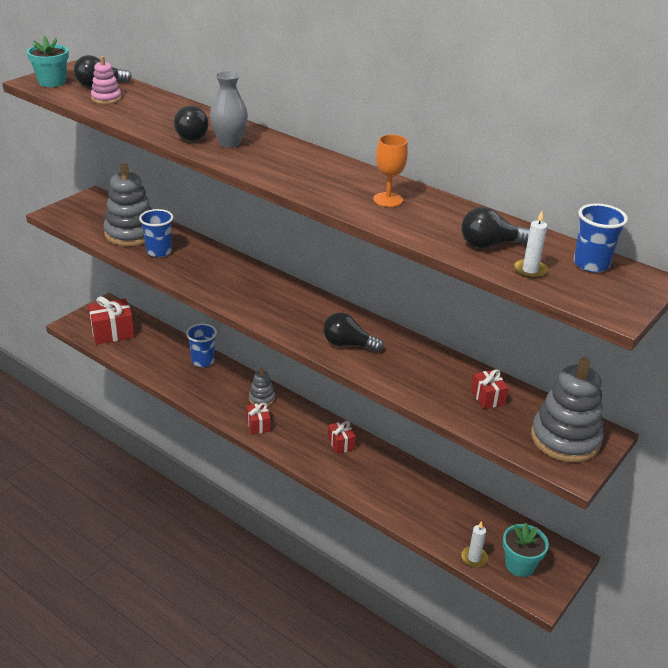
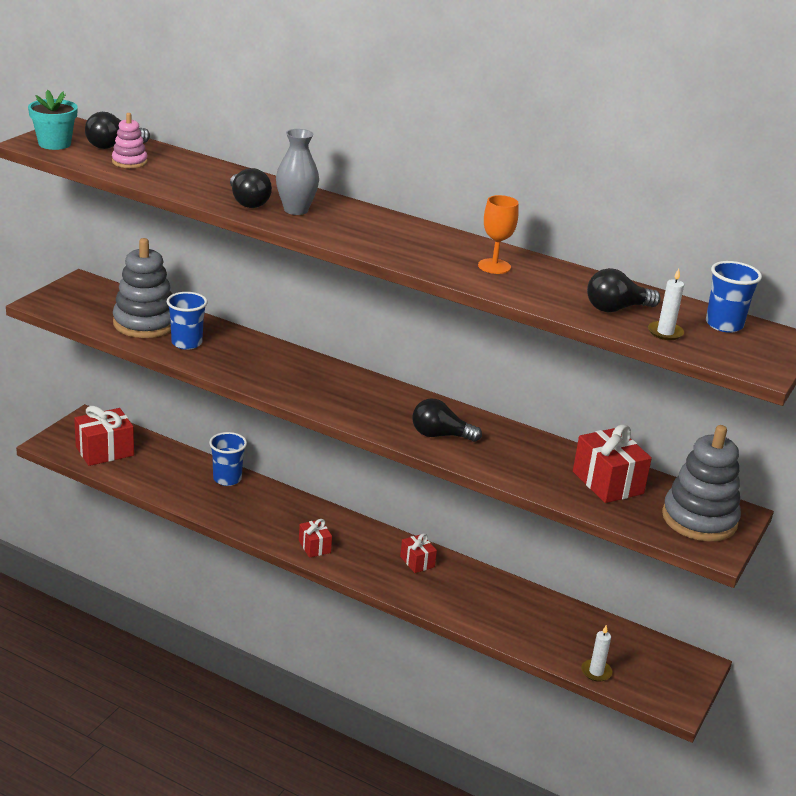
camera: 10 degrees left, 5 degrees down
(262, 398) = (310, 517): grey stacking toy -> none
(487, 397) = (607, 482): red gift -> red gift, size x1.77
(520, 565) = (647, 675): turquoise flower pot -> none

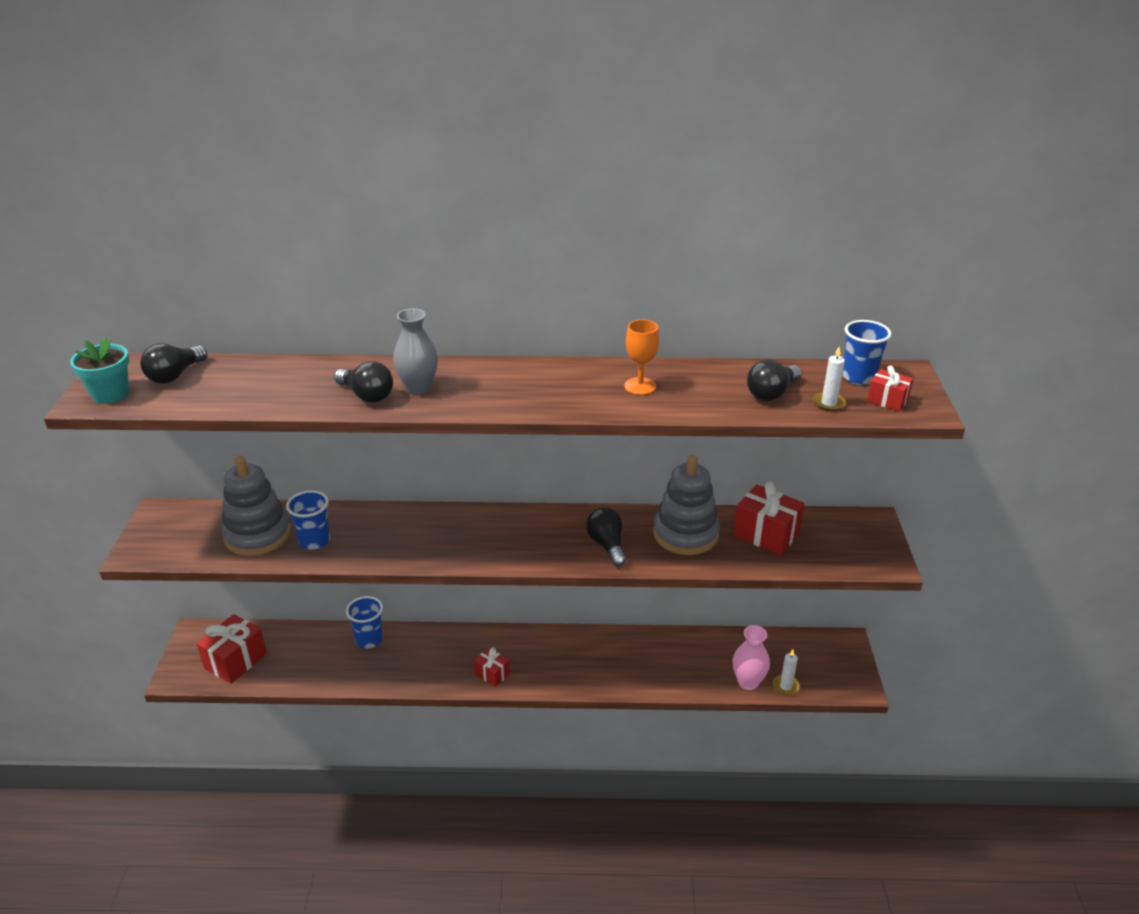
camera: 25 degrees left, 5 degrees up
(129, 162) = (209, 389): pink stacking toy -> none
(417, 562) = (584, 649): red gift -> red gift (887, 400)
(440, 435) = (607, 545): black light bulb -> black light bulb turned 90 degrees clockwise
(559, 652) = (748, 682): none -> pink vase
(699, 519) = (855, 539): grey stacking toy -> grey stacking toy (685, 534)

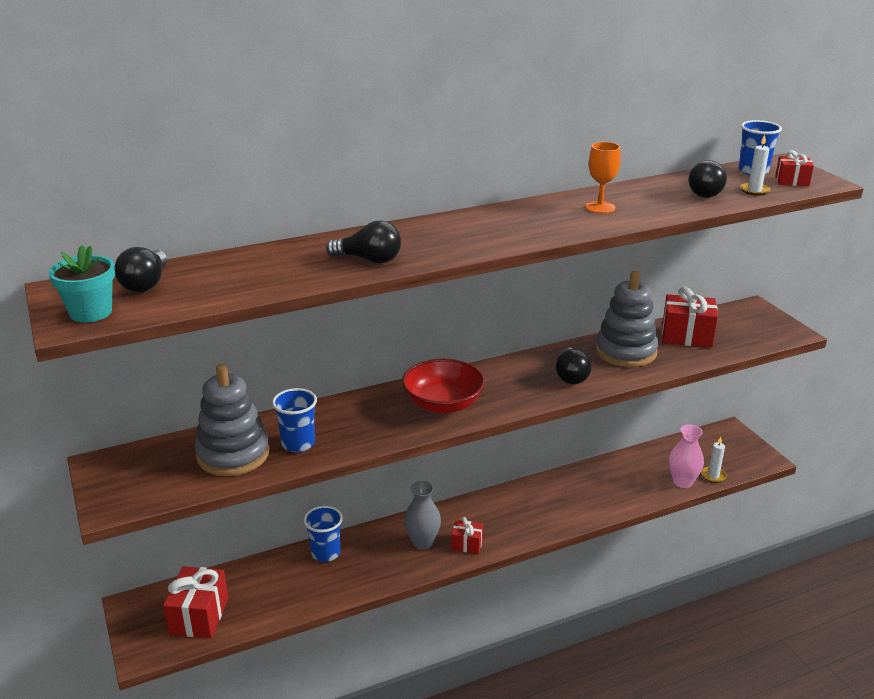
camera: 25 degrees left, 5 degrees down
(418, 388) = (411, 245): grey vase -> grey vase (422, 542)
(465, 539) = (443, 404): none -> red bowl
(607, 545) = (571, 376): black light bulb -> black light bulb turned 135 degrees counterclockwise

